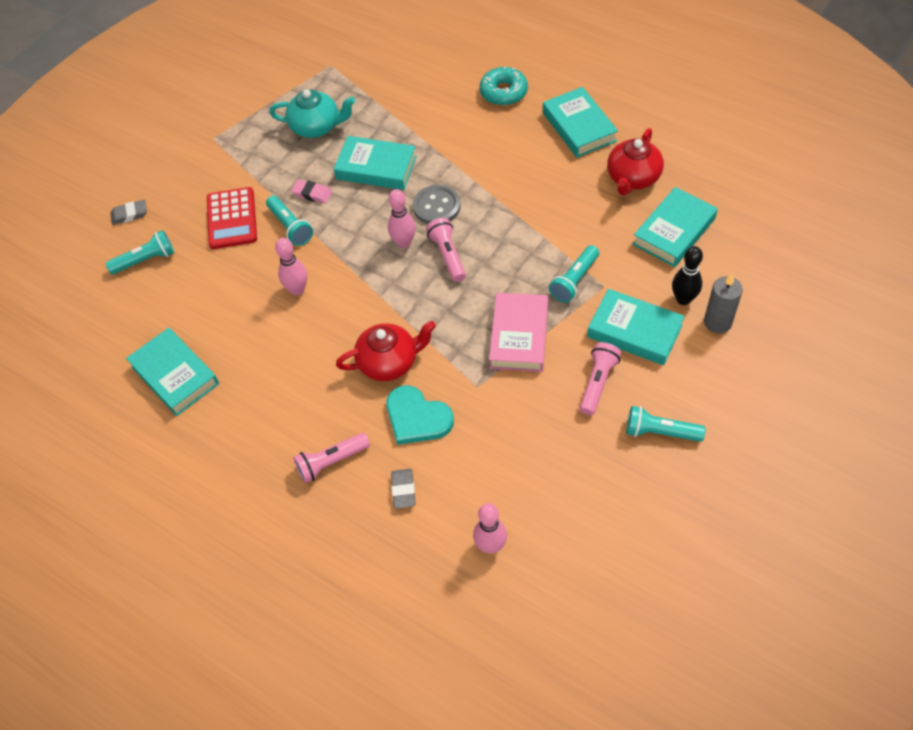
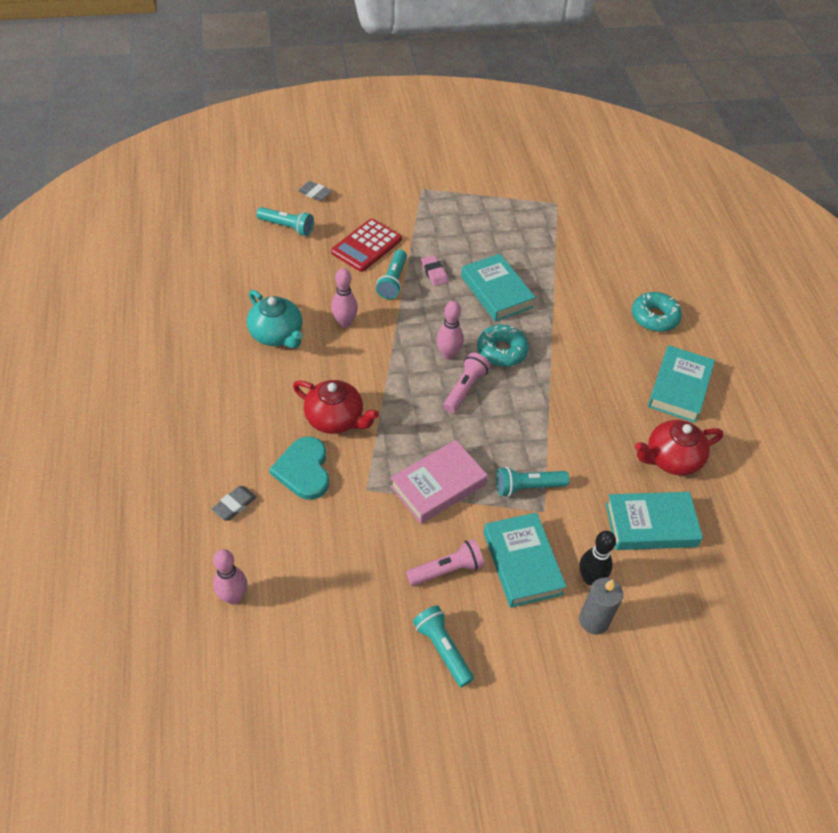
camera: 40 degrees right, 5 degrees down
(175, 375) = (212, 307): turquoise book -> none
(316, 127) = (494, 234): turquoise teapot -> turquoise teapot (277, 334)
(331, 462) = (220, 444): pink flashlight -> none
(436, 206) = (501, 351): grey button -> turquoise donut

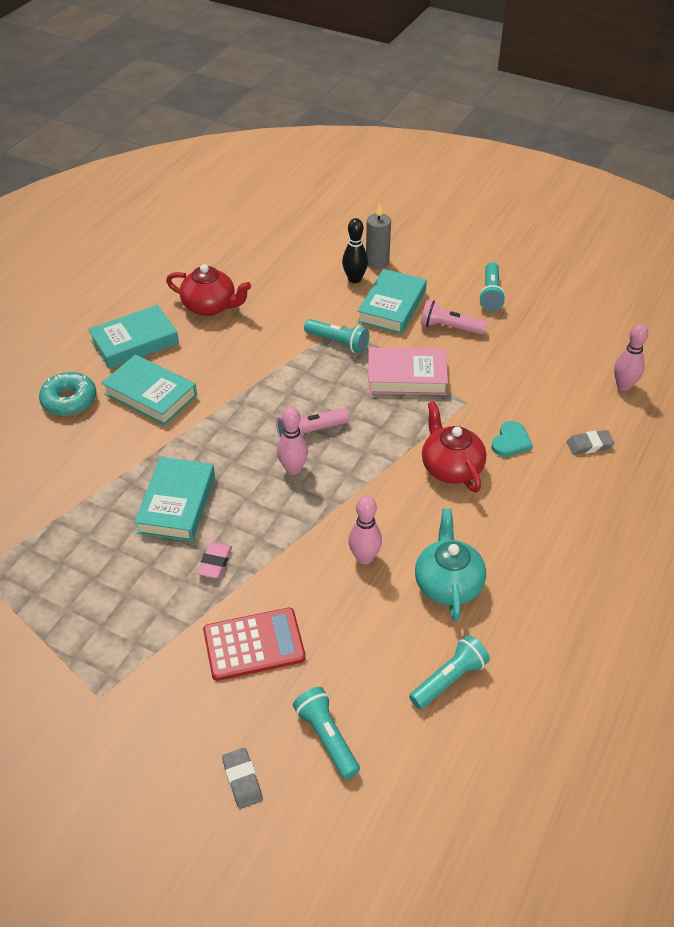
camera: 140 degrees left, 5 degrees down
(304, 470) = (511, 441): turquoise heart -> turquoise heart, size x0.65
(393, 281) = (269, 578): turquoise flashlight -> turquoise flashlight (449, 679)
(501, 351) = (241, 446): turquoise donut -> none
(651, 525) = (278, 283): turquoise book -> turquoise book (150, 395)

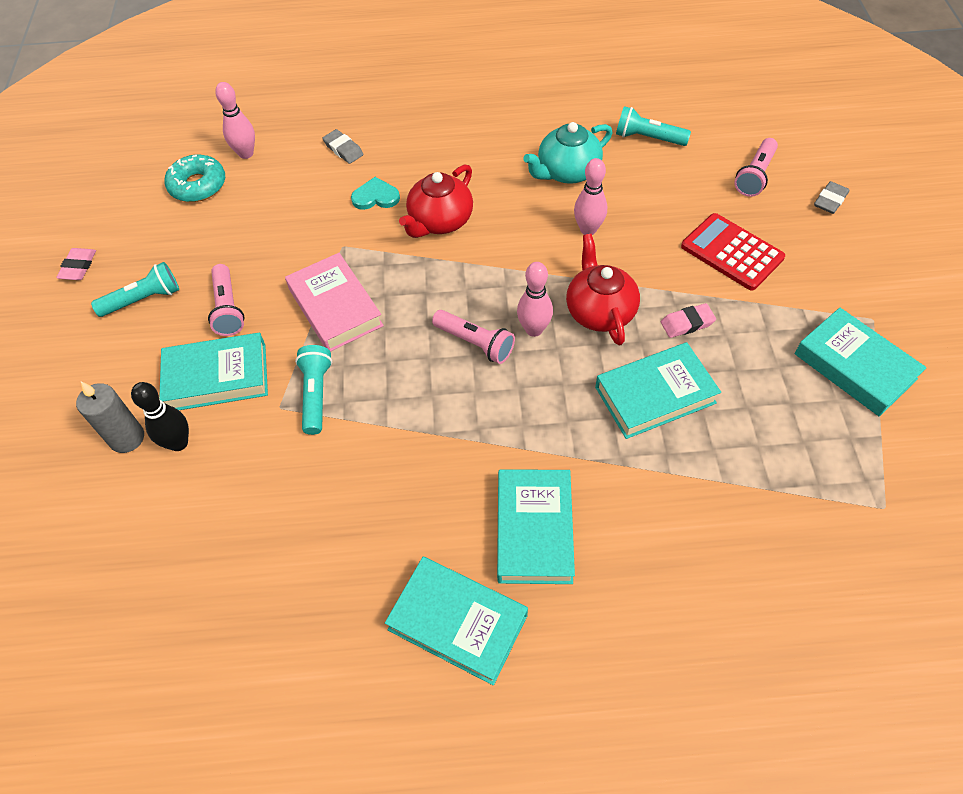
camera: 120 degrees left, 10 degrees up
(69, 400) = (612, 618): turquoise donut -> turquoise donut (198, 185)
(77, 644) = (854, 366): none -> turquoise book
(210, 306) = (328, 578): red teapot -> red teapot (599, 311)
(327, 737) = (755, 176): turquoise flashlight -> pink flashlight
(547, 274) = (78, 267): none -> pink eraser

